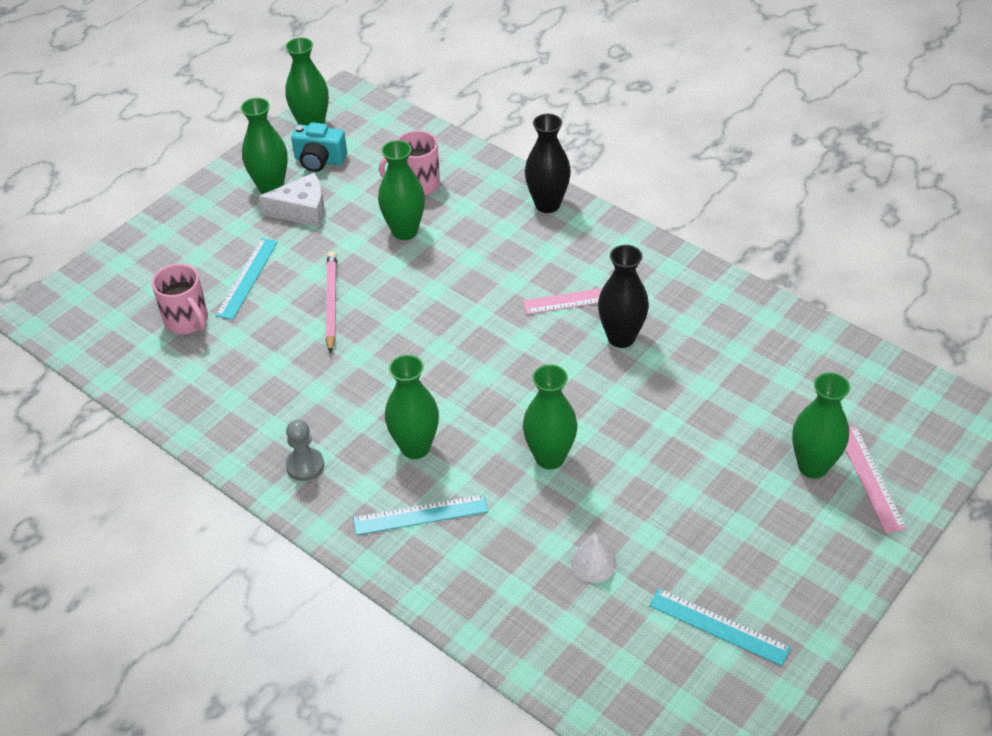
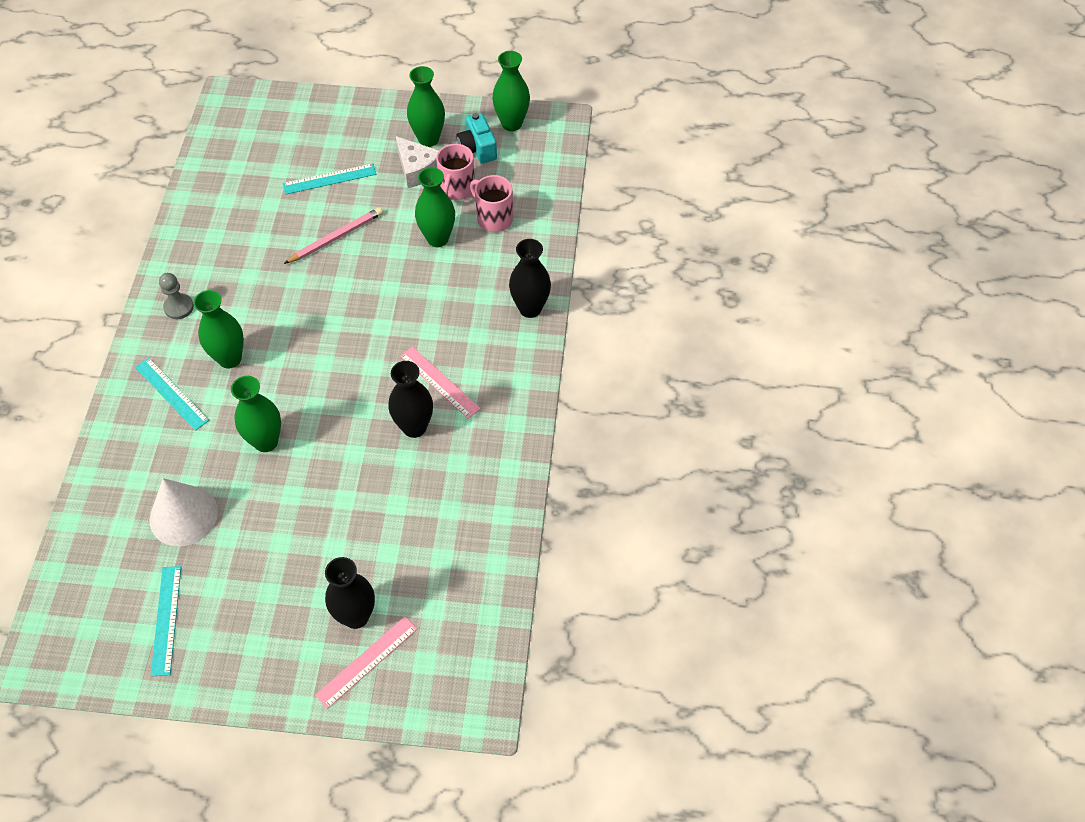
camera: 55 degrees right, 10 degrees up
(188, 321) = (268, 172): pink mug -> pink mug (456, 190)
(593, 563) = (183, 515): white cone -> white cone, size x1.84
(813, 466) = (356, 616): green vase -> black vase

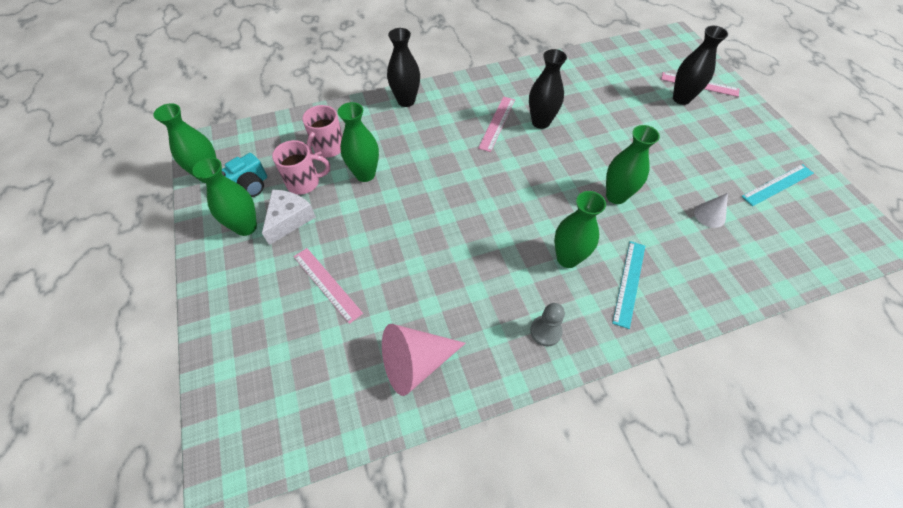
camera: 115 degrees left, 0 degrees up
(183, 515) = (709, 215): white cone -> white cone, size x0.54
(219, 214) = (415, 363): none -> pink cone
(329, 179) = (327, 284): turquoise ruler -> pink ruler
(336, 238) = (398, 244): pink pencil -> none

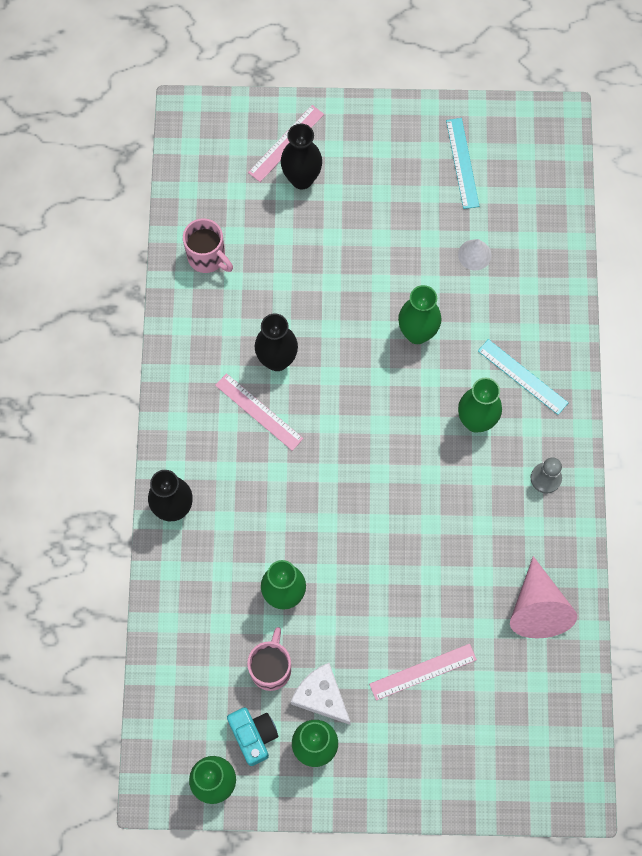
camera: 70 degrees left, 15 degrees up
(328, 148) = (224, 628): pink mug -> pink mug (208, 257)

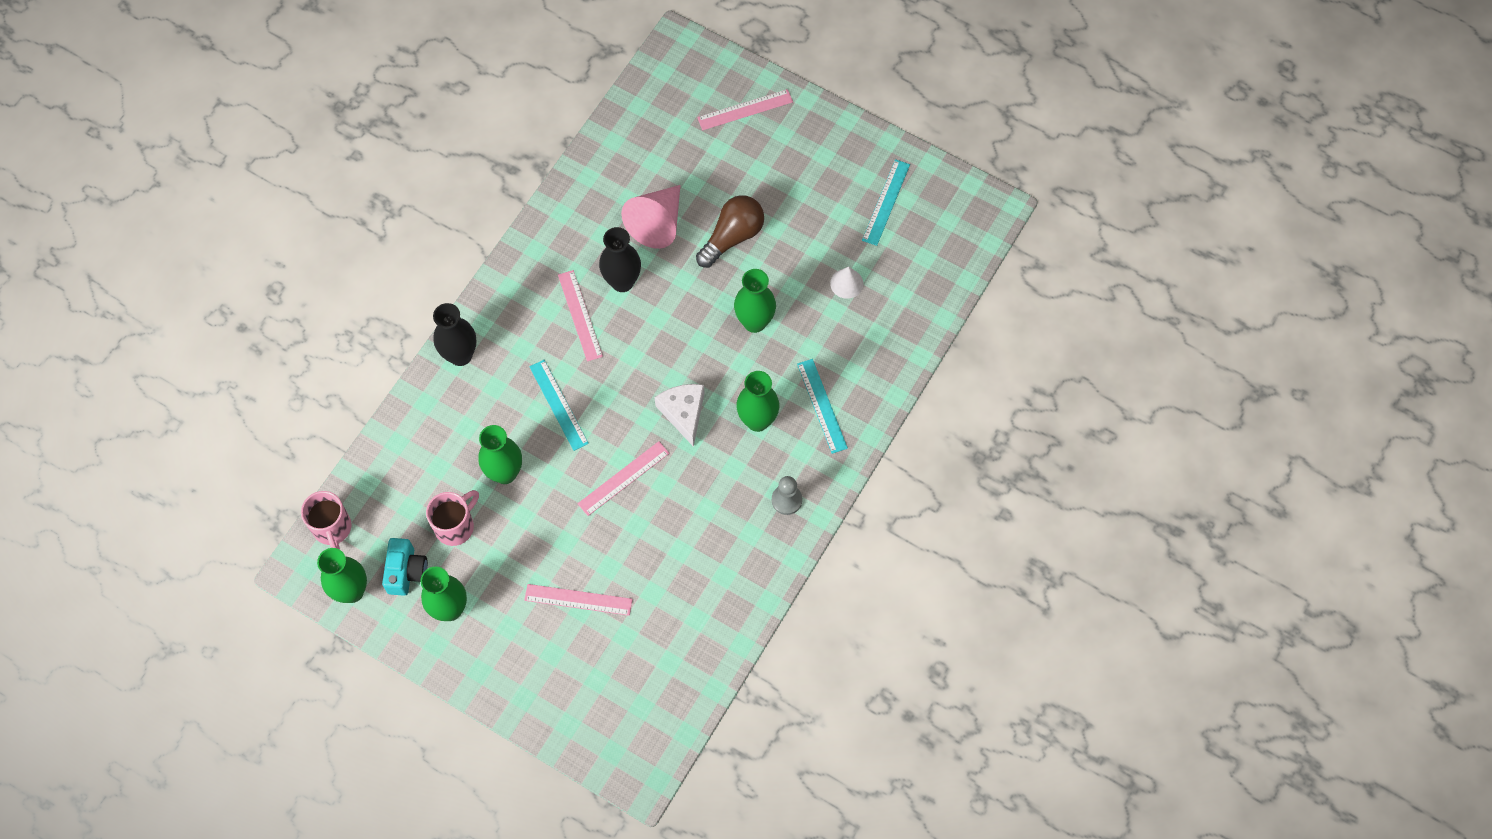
camera: 30 degrees right, 5 degrees down
(208, 257) = (619, 169): pink mug -> pink mug (332, 529)
(292, 504) = (559, 404): none -> turquoise ruler
(301, 179) = (739, 145): black vase -> none
(321, 696) = (482, 571): white cheese -> white cheese (683, 413)
(348, 266) = (732, 237): none -> brown light bulb
(392, 539) = (623, 478): none -> pink ruler
(537, 608) = (709, 602): pink cone -> pink cone (657, 223)

